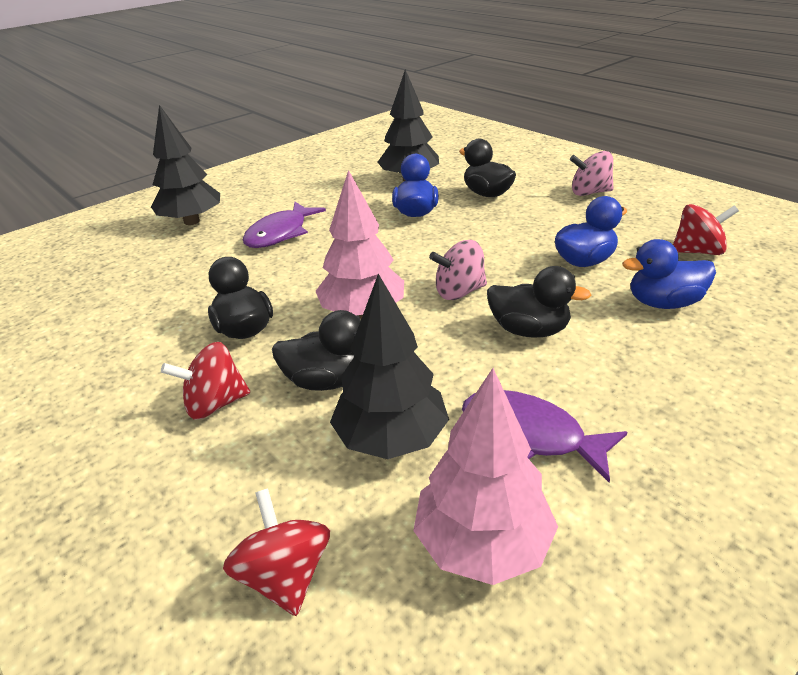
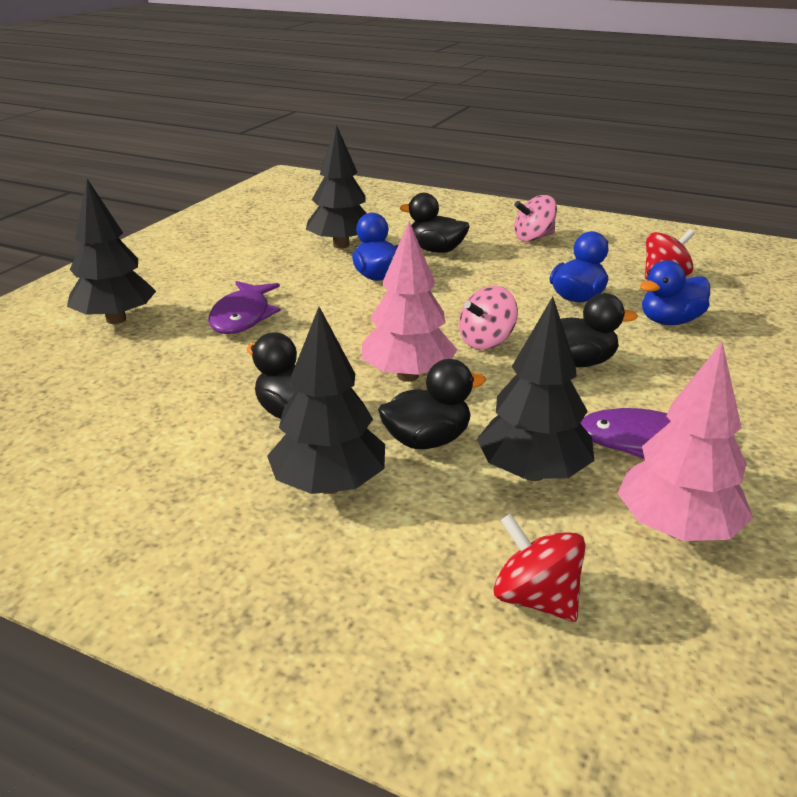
camera: 25 degrees left, 5 degrees down
(215, 404) = (329, 485): red spinning top -> black tree

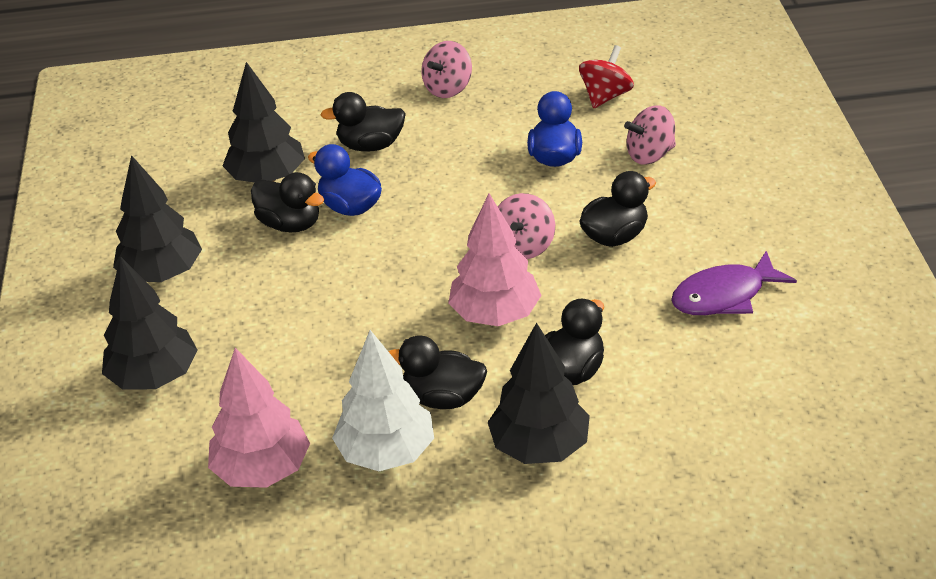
camera: 30 degrees left, 10 degrees up
(200, 431) = (386, 452): none -> white tree
(243, 316) = (277, 316): purple fish -> none
(323, 272) = (290, 224): none -> black duck
(532, 472) = (669, 362): black tree -> black tree (162, 273)
(536, 598) = (750, 458): red spinning top -> none
(670, 321) = (650, 155): blue duck -> pink spinning top
(676, 528) = (793, 361): pink tree -> pink tree (262, 469)

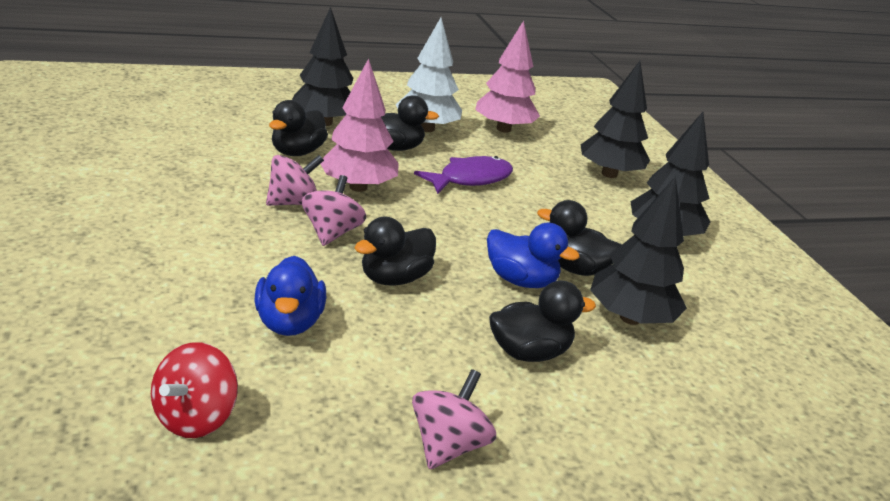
camera: 165 degrees right, 10 degrees down
(615, 236) = (237, 234): black duck -> black duck (394, 278)
(650, 155) = (163, 318): pink spinning top -> pink spinning top (293, 202)
(724, 295) = (149, 183): purple fish -> purple fish (470, 179)

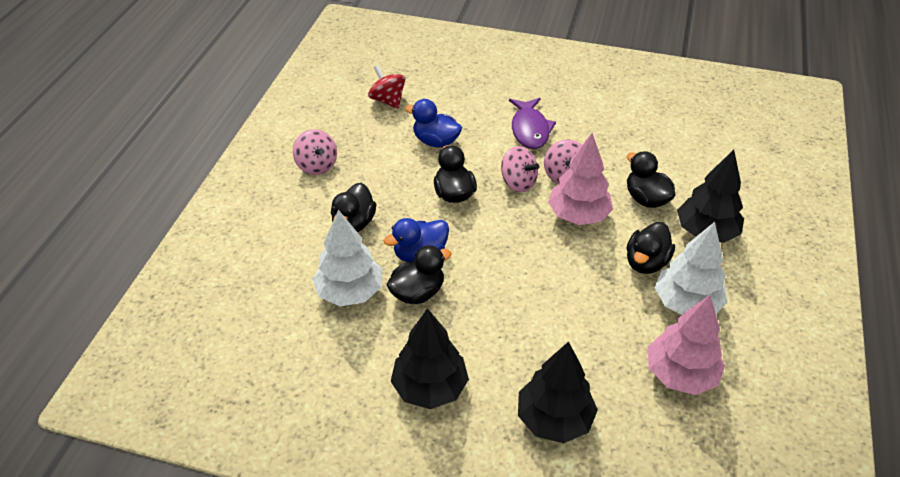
camera: 125 degrees right, 15 degrees up
(470, 179) = (573, 292): purple fish -> purple fish (530, 129)
(630, 318) = (350, 292): black tree -> white tree

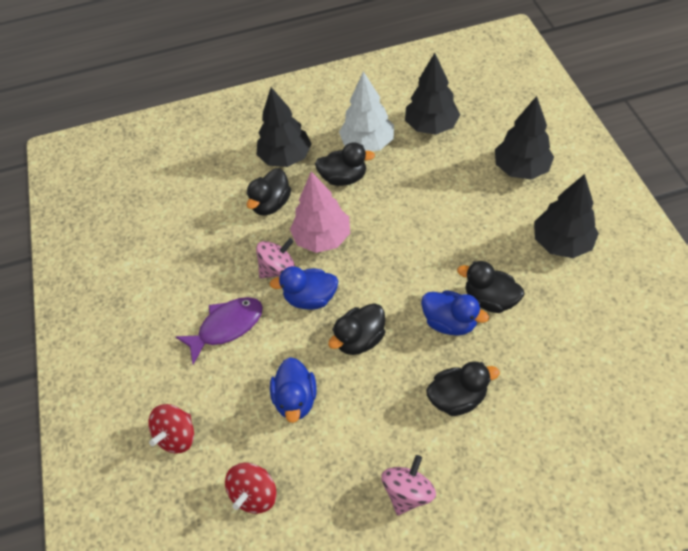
camera: 115 degrees left, 10 degrees up
(350, 292) = (530, 347): white tree -> none
(461, 82) = (177, 435): none -> red spinning top
(518, 182) = (310, 298): pink spinning top -> blue duck
(680, 374) = (431, 126): pink tree -> black tree

